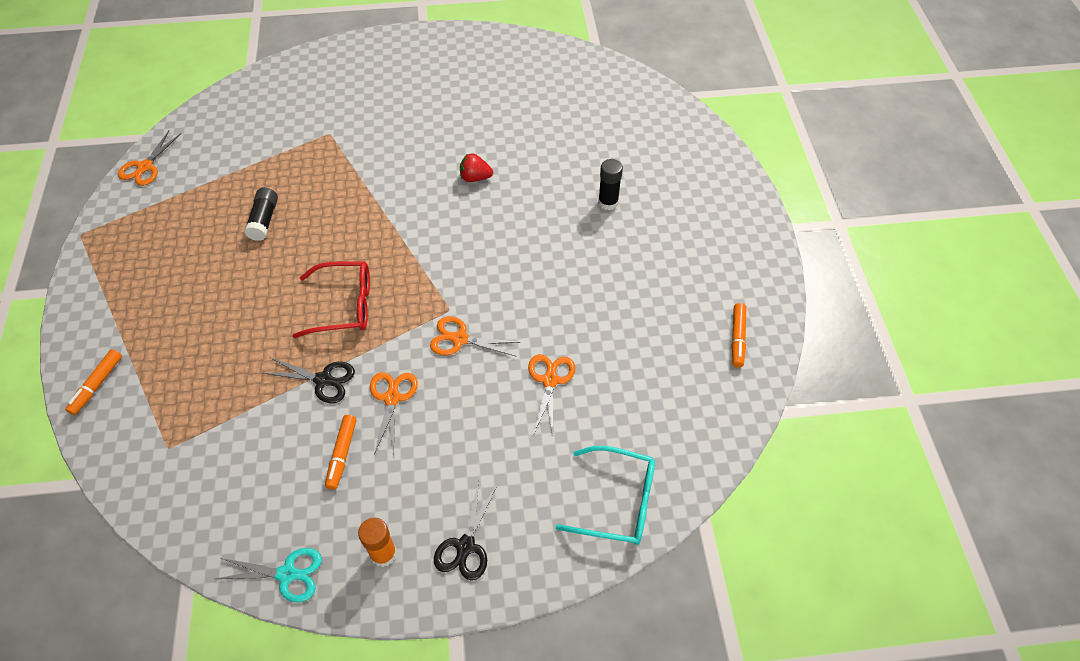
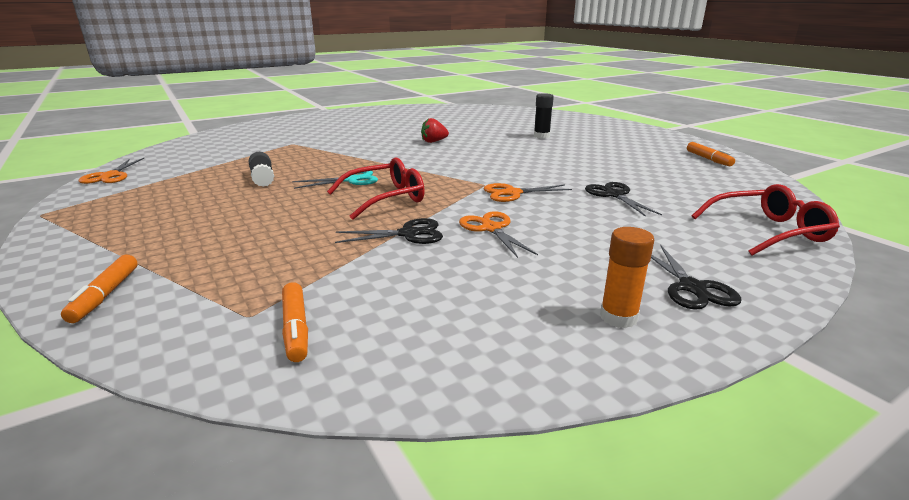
camera: 25 degrees left, 30 degrees down
(287, 574) = (525, 370): turquoise scissors -> turquoise scissors (350, 180)
(342, 454) = (481, 268): orange marker -> orange marker (295, 329)
(550, 380) = (614, 195): orange scissors -> black scissors
(617, 502) = (767, 231): turquoise glasses -> red glasses

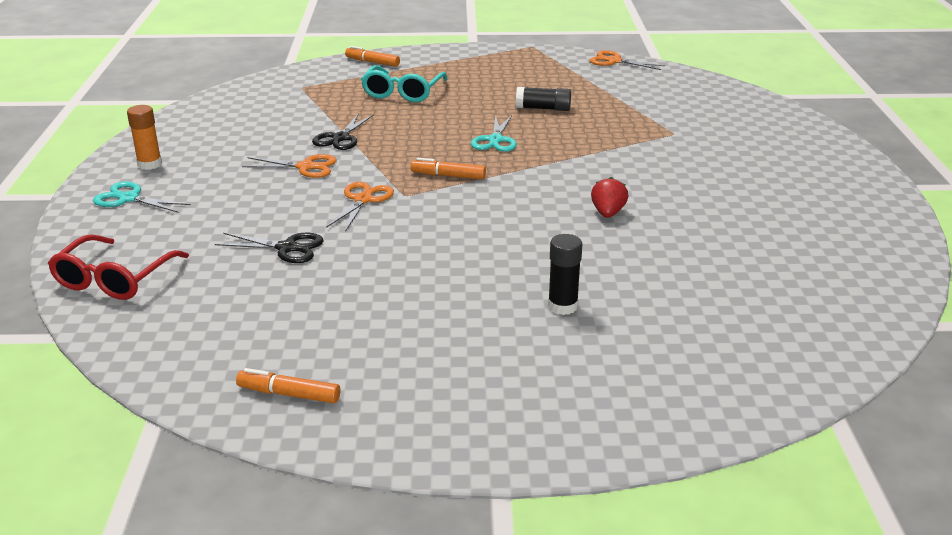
camera: 120 degrees right, 5 degrees up
(243, 240) = (402, 92): none -> turquoise glasses
(295, 329) = (273, 94): orange marker -> orange marker (448, 176)
(385, 198) = (425, 145): red glasses -> none
(692, 288) = (128, 198): black scissors -> turquoise scissors

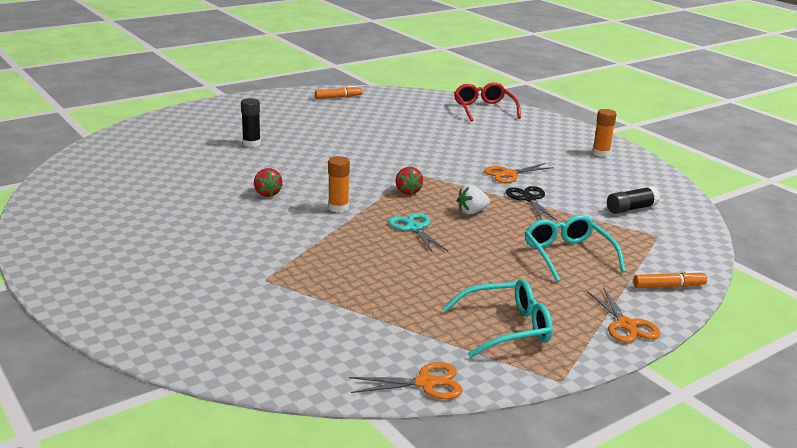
camera: 145 degrees right, 5 degrees down
(128, 198) = (563, 136): turquoise scissors -> none
(287, 248) = (431, 135): black scissors -> none
(363, 200) = (435, 165): orange scissors -> orange scissors (626, 325)
(418, 140) = (472, 212): none -> white strawberry
(448, 176) = (407, 191): orange marker -> red strawberry
(526, 69) = (506, 328): none -> turquoise glasses
(543, 108) = (417, 274): black glue stick -> black glue stick (631, 209)
(545, 177) = (338, 208): none -> orange glue stick

